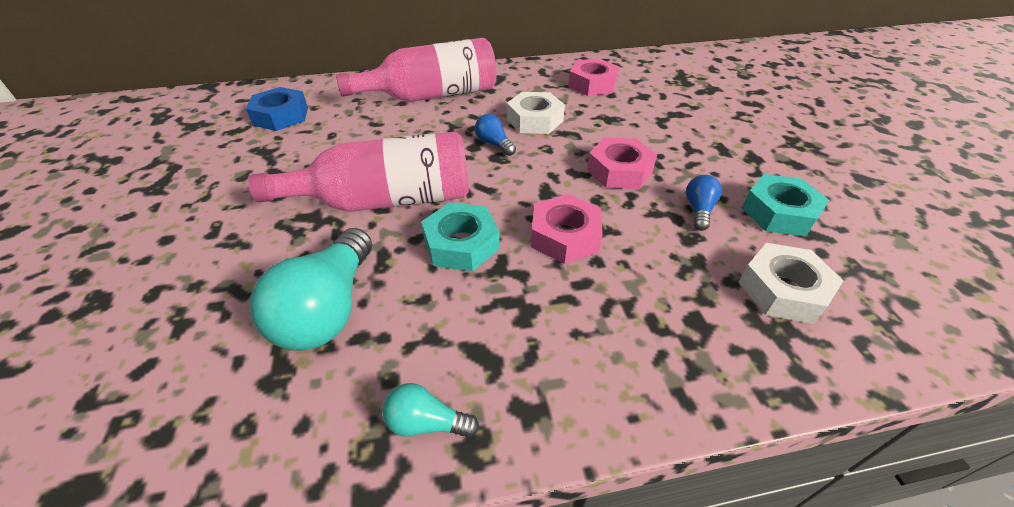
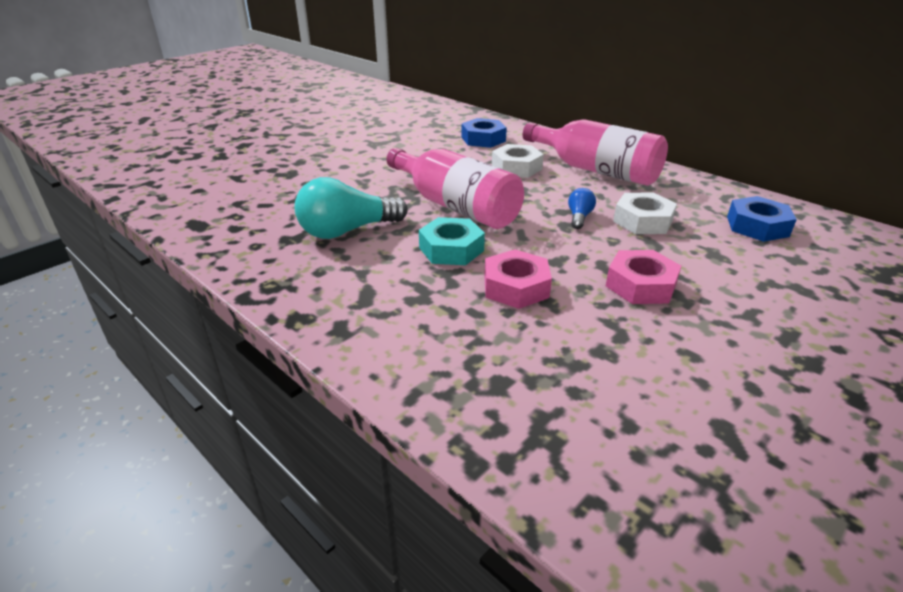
camera: 55 degrees right, 10 degrees down
(426, 423) = (301, 296): turquoise light bulb -> none
(592, 84) = (757, 226): pink nut -> blue nut
(698, 210) = (651, 346): blue light bulb -> none
(779, 213) = (730, 403): turquoise nut -> none
(783, 290) = (603, 428): white nut -> white nut (516, 167)

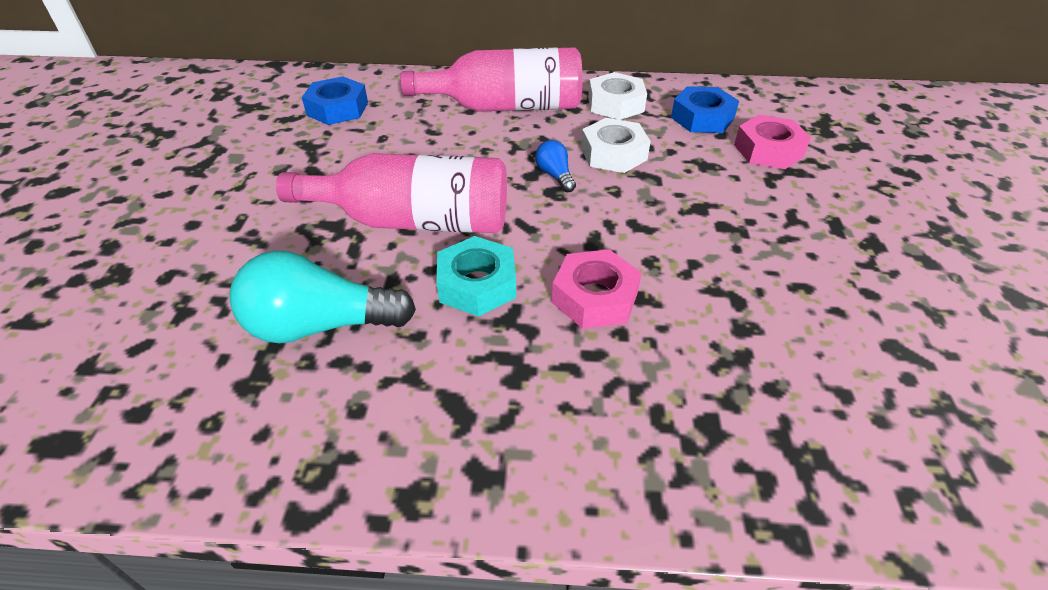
camera: 40 degrees left, 10 degrees up
(347, 231) = (321, 325): turquoise light bulb -> turquoise light bulb turned 60 degrees clockwise
(516, 167) = (421, 136): white nut -> white nut (615, 104)
(641, 285) = (691, 232): pink nut -> pink nut (768, 150)

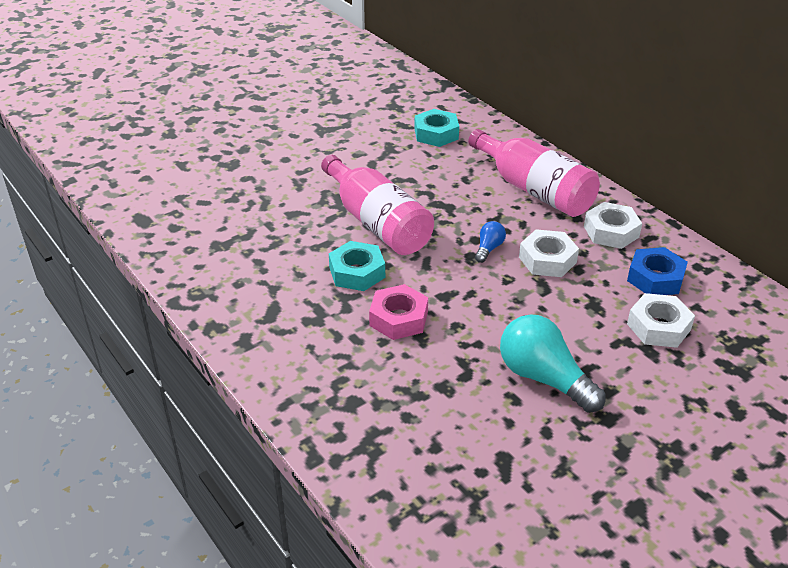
camera: 50 degrees right, 5 degrees down
(321, 325) = (271, 241): turquoise light bulb -> turquoise light bulb (544, 378)
(337, 109) = (436, 134): blue nut -> turquoise nut
(768, 150) = (658, 327): pink nut -> white nut

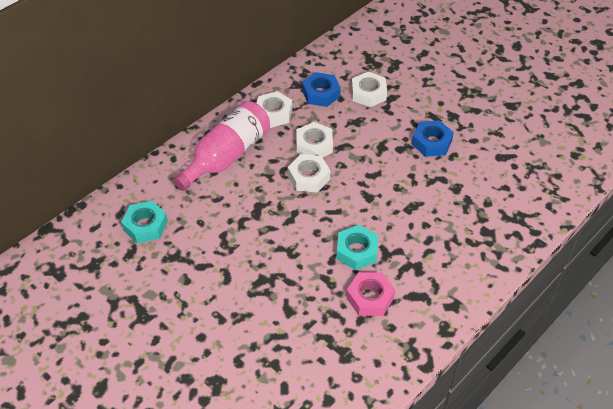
camera: 100 degrees left, 10 degrees up
(377, 222) = (290, 248): pink bottle -> none
(399, 318) = (400, 219): pink nut -> pink nut (370, 298)
(488, 248) = (308, 177): blue light bulb -> white nut
(544, 378) = (431, 143): turquoise light bulb -> blue nut

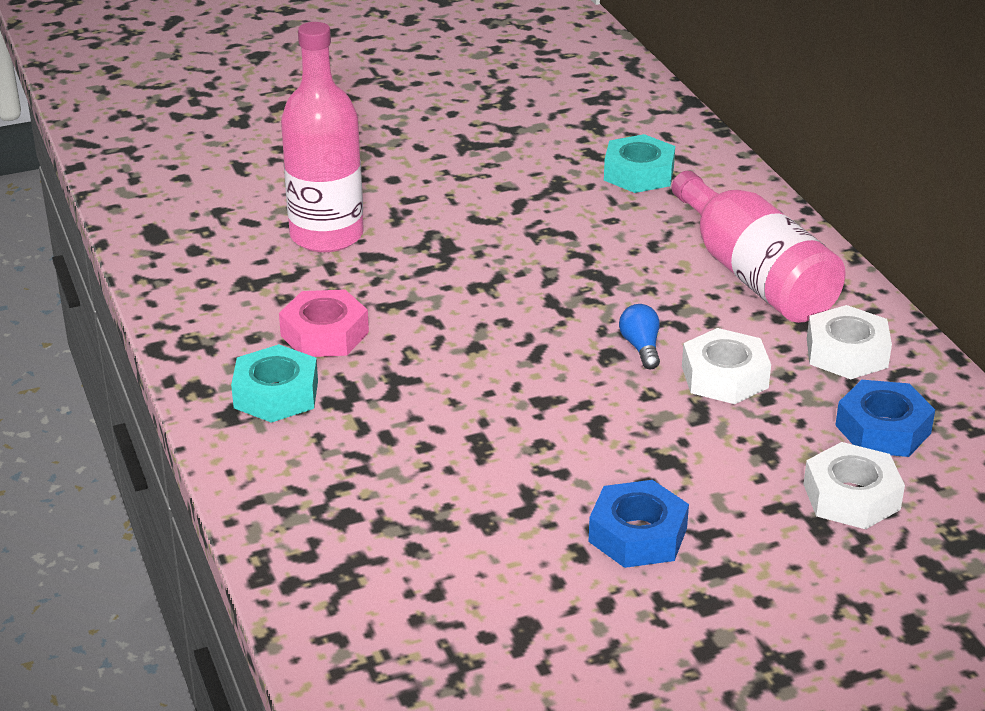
camera: 115 degrees right, 15 degrees down
(279, 340) = (326, 235): none -> pink bottle
(308, 177) = (641, 347): white nut -> blue light bulb
(357, 251) = (428, 349): turquoise nut -> turquoise nut (276, 394)

